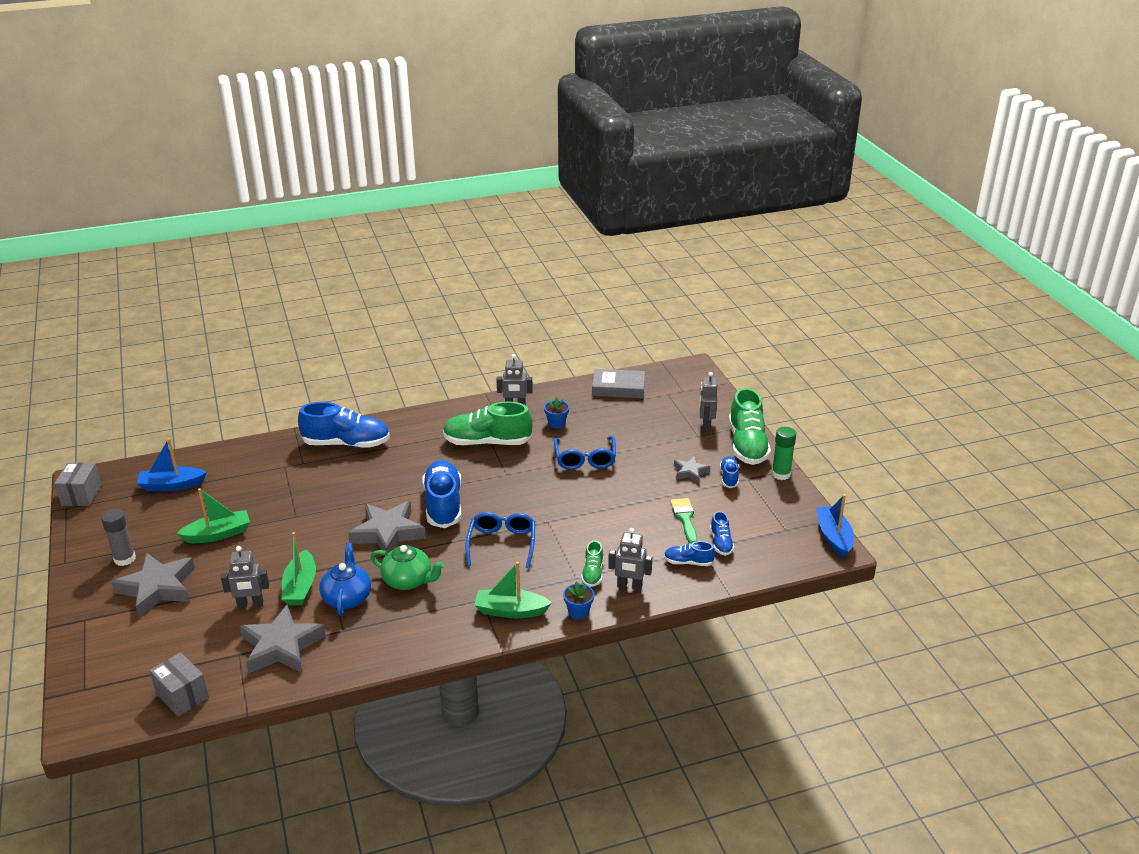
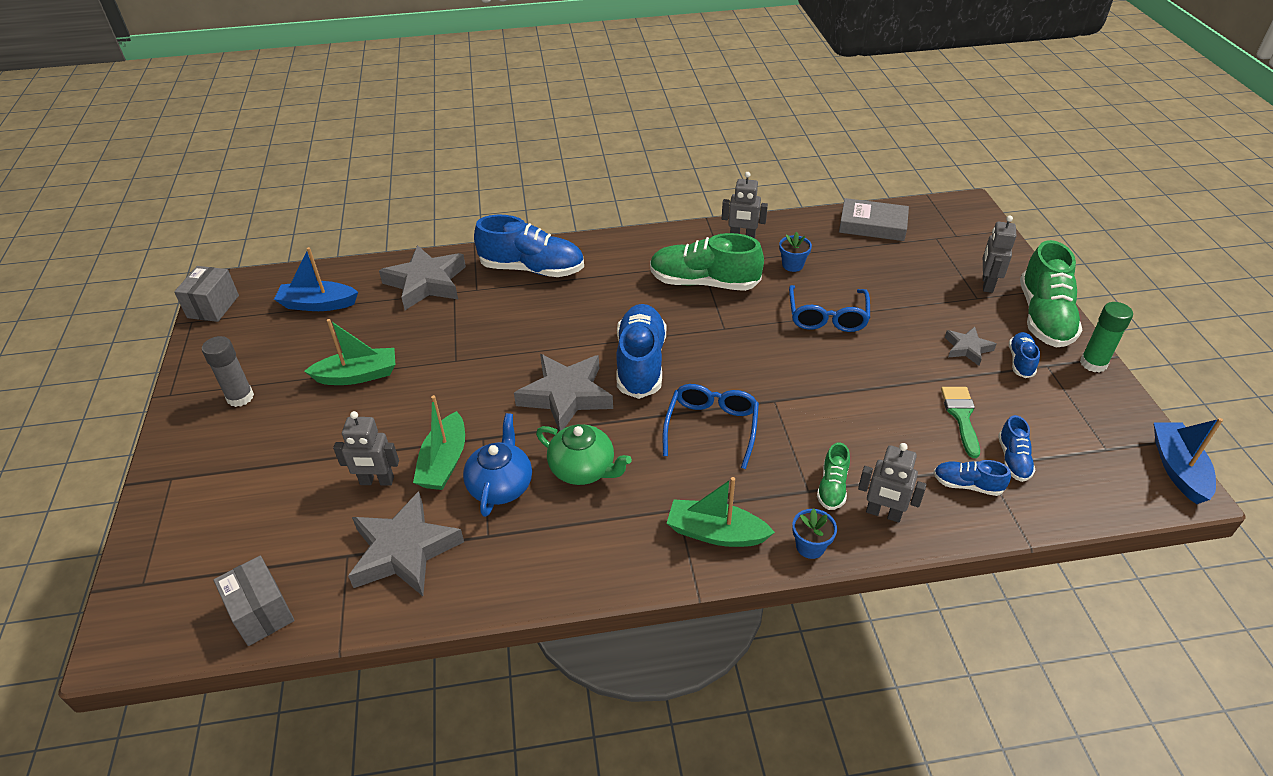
camera: 10 degrees right, 10 degrees up
(157, 588) = (268, 443): grey star -> grey star (426, 283)

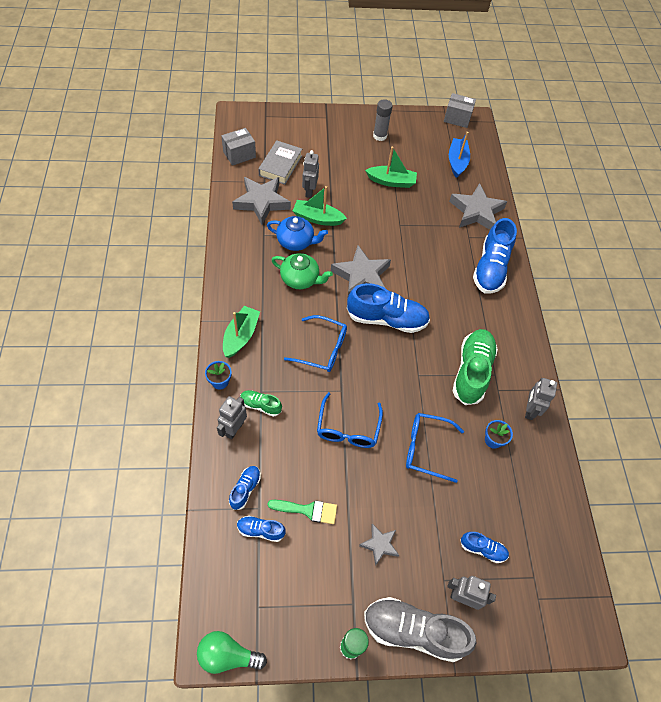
camera: 90 degrees right, 15 degrees up
(358, 375) = (391, 181): green boat -> green boat turned 75 degrees counterclockwise
(583, 469) = (300, 279): green teapot -> green teapot turned 105 degrees counterclockwise
(829, 388) = (348, 428): none -> blue glasses
(872, 225) = (553, 524): grey book -> grey book (280, 165)
(1020, 361) = (360, 583): blue shoe -> blue shoe (482, 549)
(1044, 317) = (413, 631): green shoe -> grey shoe
(1178, 468) = (228, 655): blue boat -> green light bulb

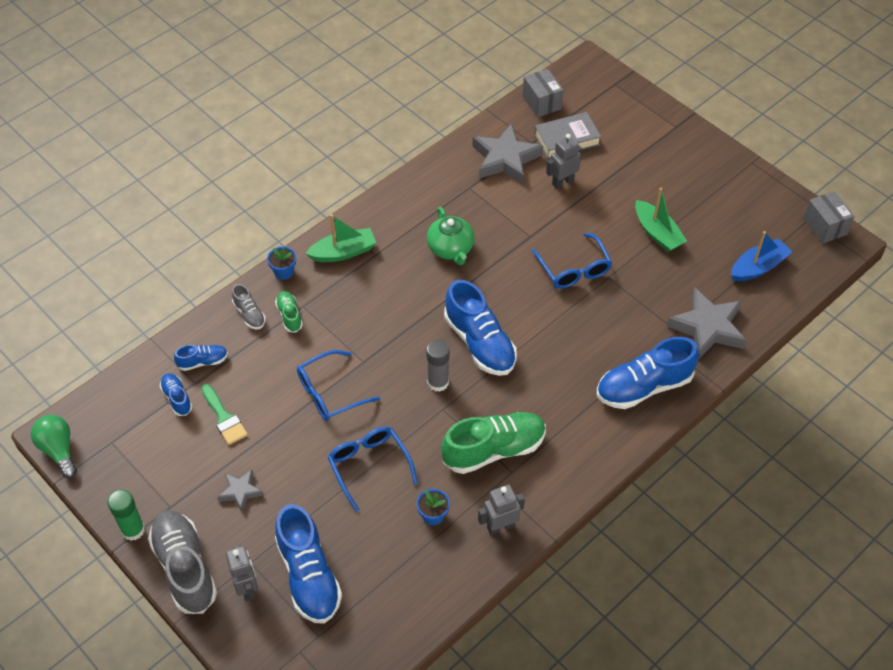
camera: 55 degrees right, 5 degrees down
(234, 429) = (249, 314): grey robot -> grey shoe
(239, 154) = (541, 102): grey box -> grey box turned 45 degrees clockwise
(296, 242) = (490, 215): blue teapot -> none
(317, 218) = (537, 211): green boat -> none
(322, 349) = (392, 318): blue glasses -> blue glasses (574, 269)
(361, 276) = (507, 290): grey star -> none
(380, 136) = (708, 182): grey glue stick -> grey glue stick (438, 382)
(482, 549) = (309, 576): blue shoe -> blue shoe, size x2.03

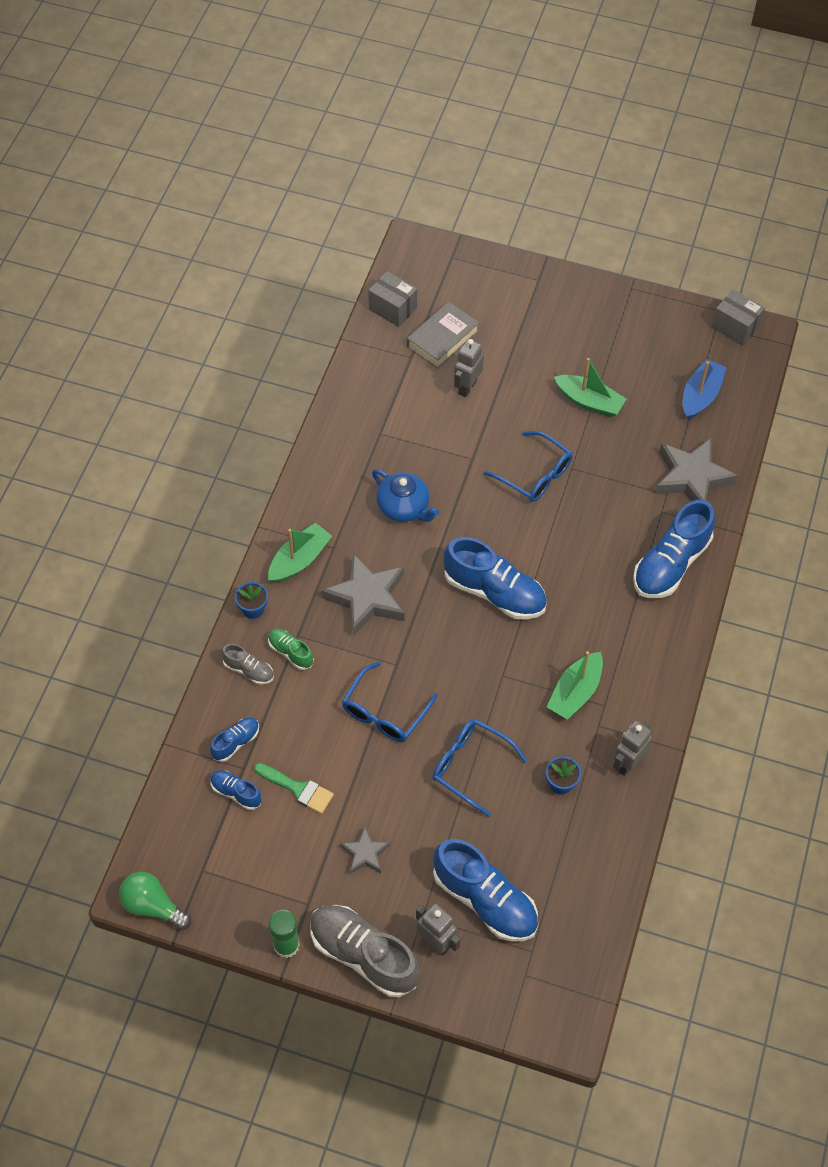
camera: 30 degrees left, 5 degrees up
(438, 382) = (480, 651): grey glue stick -> none
(451, 249) = (404, 507): green teapot -> blue teapot
(494, 450) = (575, 692): green shoe -> green boat
(505, 159) = (396, 387): grey star -> grey star (367, 598)

